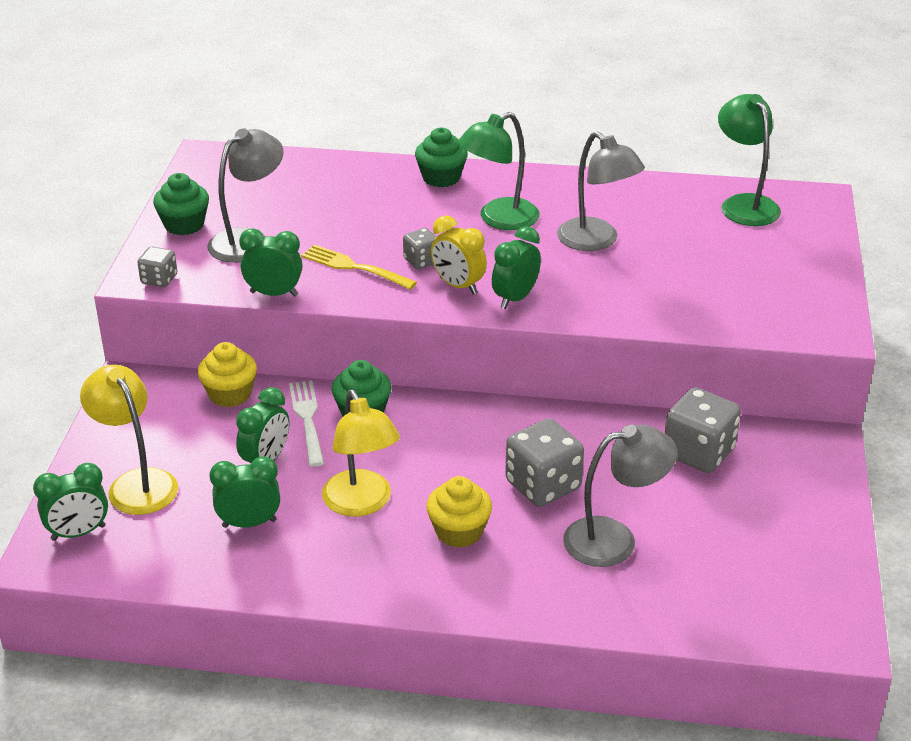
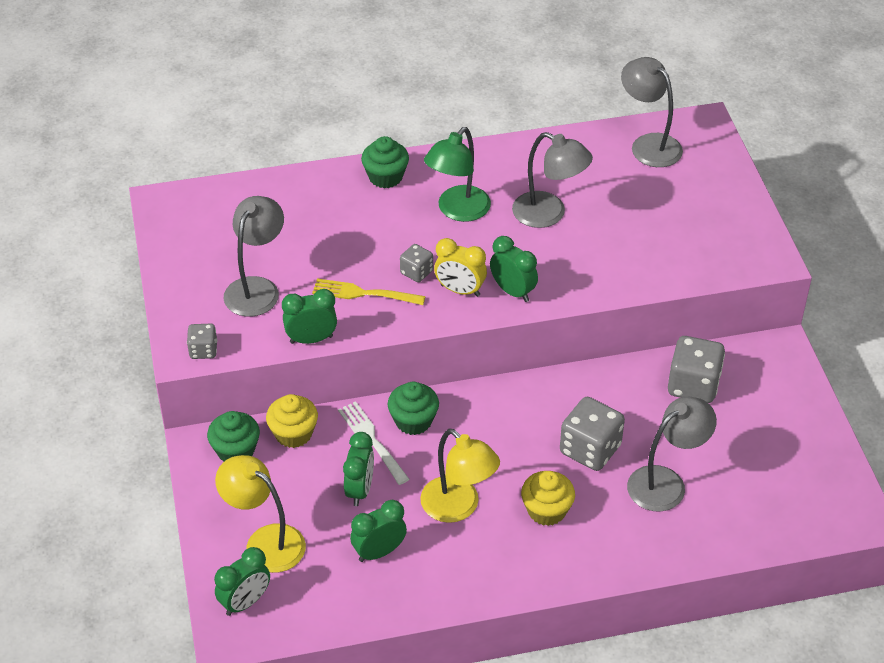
camera: 20 degrees left, 10 degrees up
(184, 225) = (189, 285): green cupcake -> green cupcake (236, 450)
(515, 298) = (513, 291): green clock -> green clock turned 120 degrees clockwise
(744, 204) = (649, 144): green lamp -> grey lamp

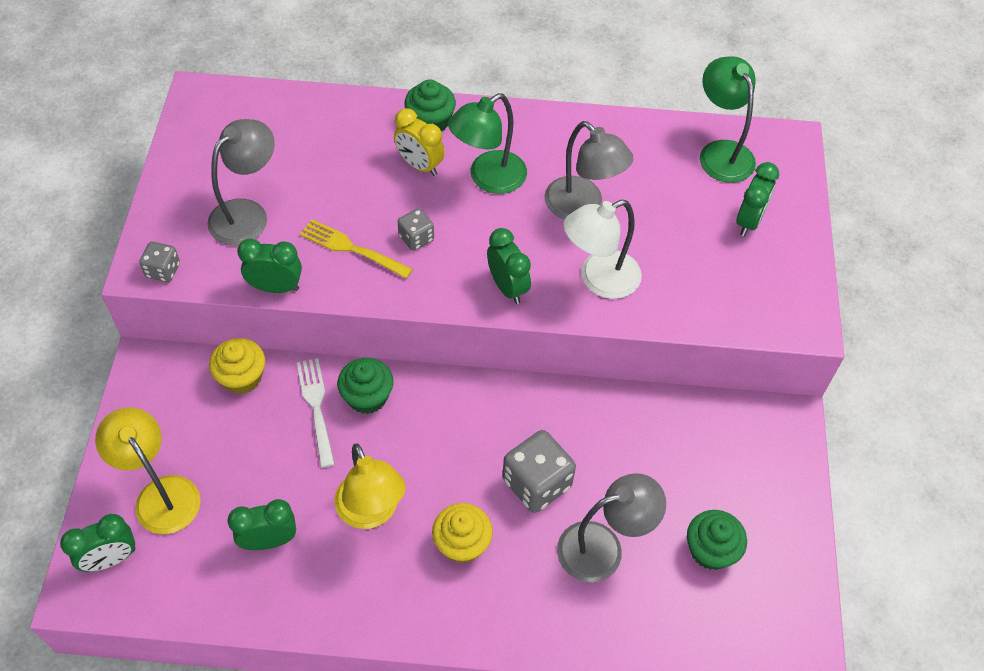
camera: 15 degrees right, 10 degrees up
(236, 450) = (177, 380): green cupcake -> green cupcake (710, 550)
(360, 490) = (280, 461): green clock -> green clock (749, 221)
(460, 290) = (452, 271): yellow clock -> yellow clock (420, 165)
(587, 267) = (599, 279): none -> white lamp
(649, 144) = (721, 152): grey lamp -> green lamp
(693, 385) = (676, 437): grey dice -> none

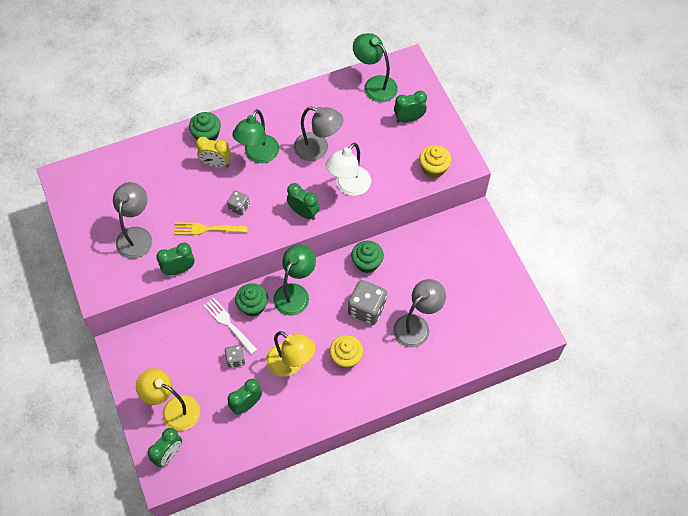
camera: 25 degrees left, 5 degrees up
(163, 270) = (110, 289): grey dice -> grey dice (235, 359)
(242, 377) = (178, 327): yellow cupcake -> yellow cupcake (433, 168)
(440, 407) = (295, 293): none -> green lamp
(710, 550) = (469, 301): green cupcake -> green cupcake (367, 263)
(749, 221) = (409, 119): green clock -> green clock turned 105 degrees counterclockwise

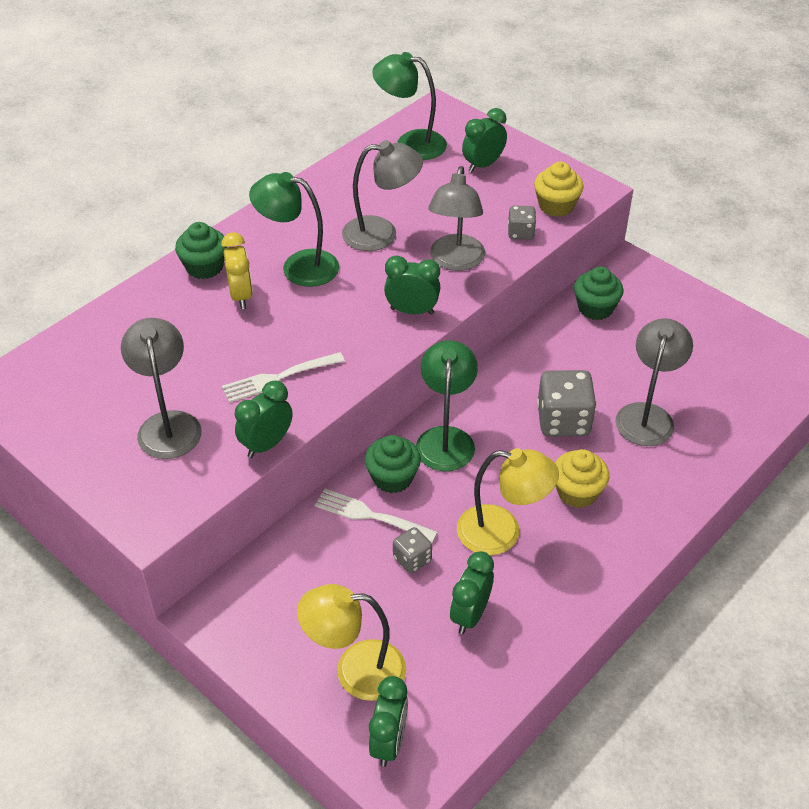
camera: 25 degrees left, 15 degrees down
(208, 229) = (279, 377): yellow fork -> white fork
(216, 164) = (241, 296): yellow clock -> yellow clock turned 90 degrees counterclockwise
(239, 207) = (311, 335): grey dice -> grey dice (520, 233)
(258, 155) = (298, 266): green lamp -> green lamp turned 105 degrees clockwise
(348, 187) = (455, 261): white lamp -> grey lamp
(367, 263) = (523, 366): green cupcake -> green cupcake (595, 308)

